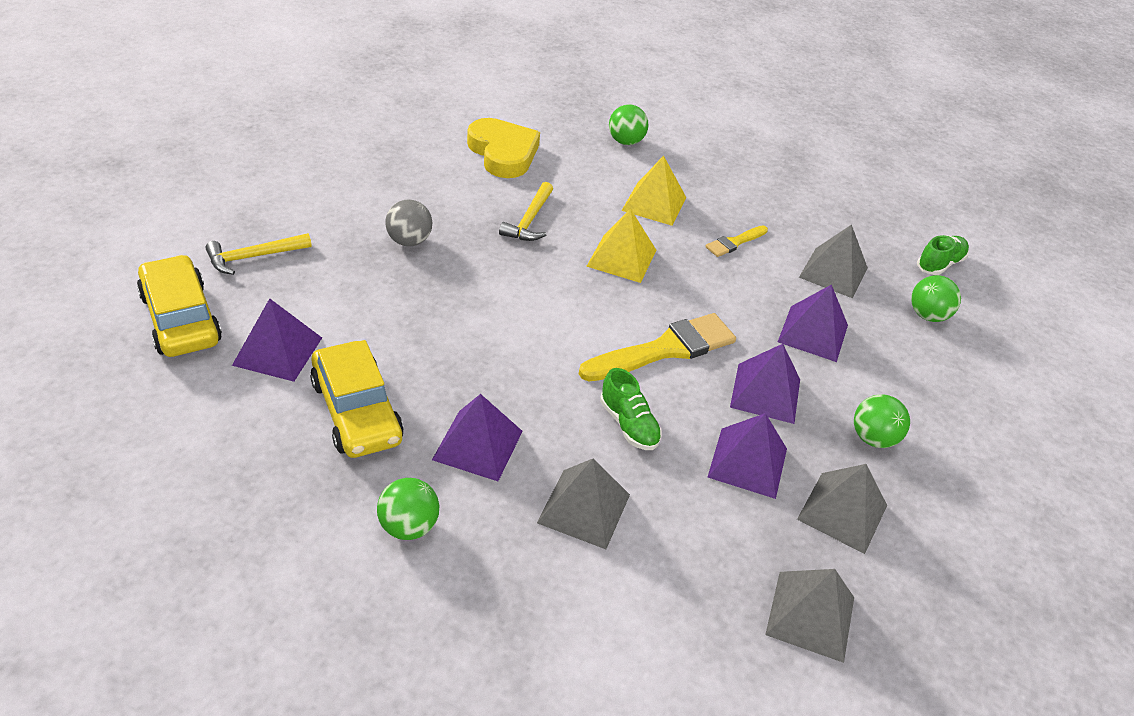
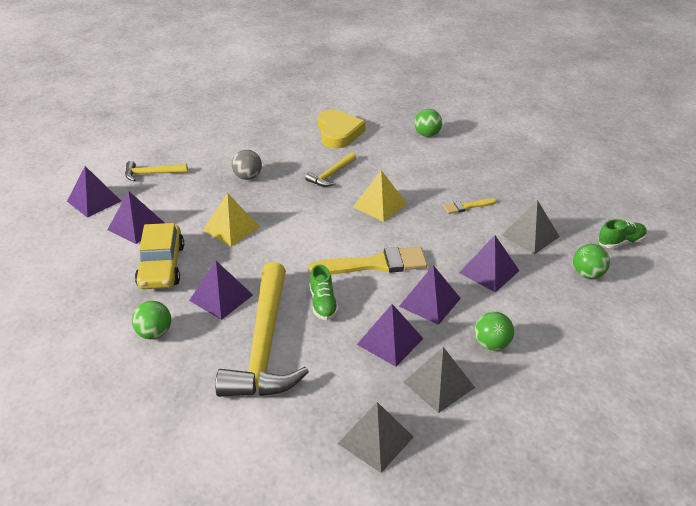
camera: 25 degrees right, 5 degrees down
(181, 318) = (94, 201): yellow car -> purple pyramid
(584, 508) = (264, 345): grey pyramid -> yellow hammer
(654, 204) = (423, 175): yellow pyramid -> yellow pyramid (231, 228)

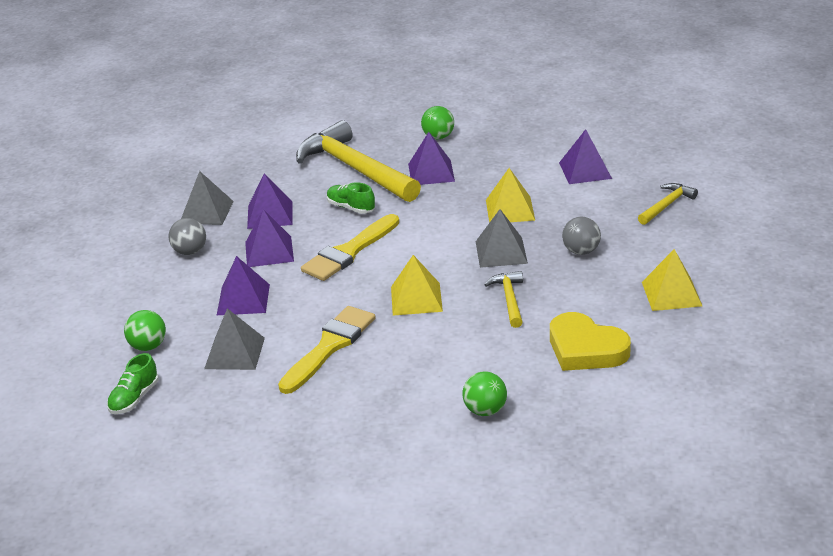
camera: 140 degrees right, 5 degrees down
(94, 201) = (658, 164): purple pyramid -> none
(161, 266) = (510, 163): yellow car -> none
(253, 132) = (671, 294): none -> yellow pyramid
(375, 440) = (218, 171): grey pyramid -> grey pyramid (501, 252)
(467, 206) = (329, 347): yellow brush -> yellow brush, size x1.94
(491, 344) = (190, 252): green ball -> grey ball

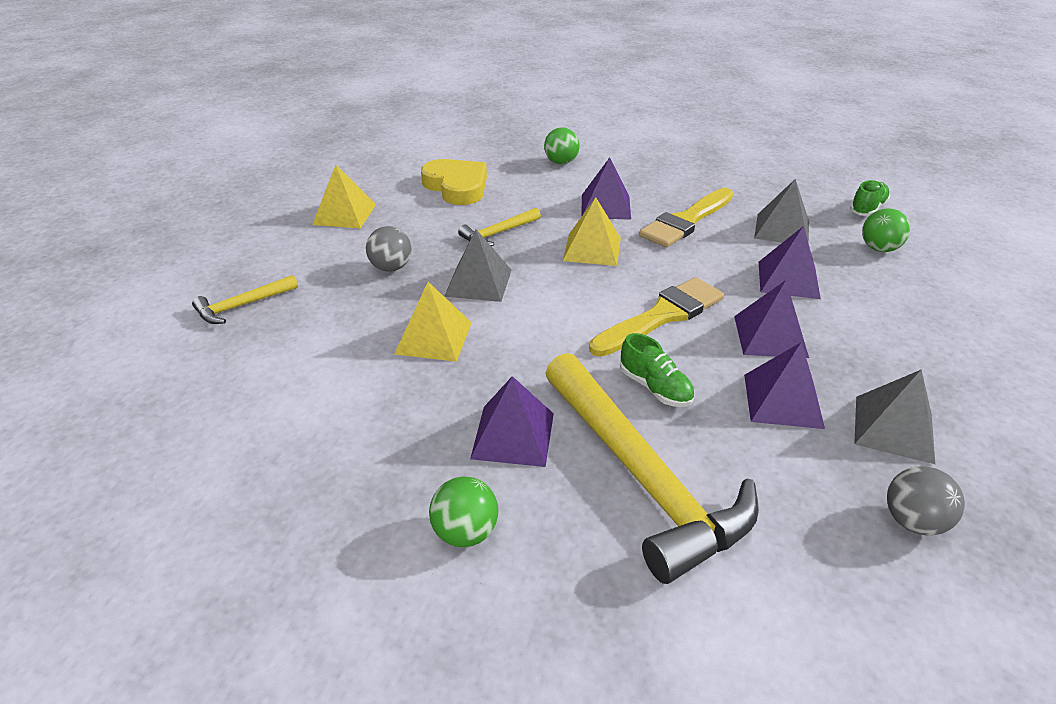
camera: 170 degrees left, 5 degrees up
(190, 252) = (886, 357): grey ball -> grey ball (913, 521)
(509, 299) = (498, 233): yellow hammer -> yellow hammer turned 45 degrees clockwise
(585, 170) = (284, 385): purple pyramid -> purple pyramid (605, 206)

